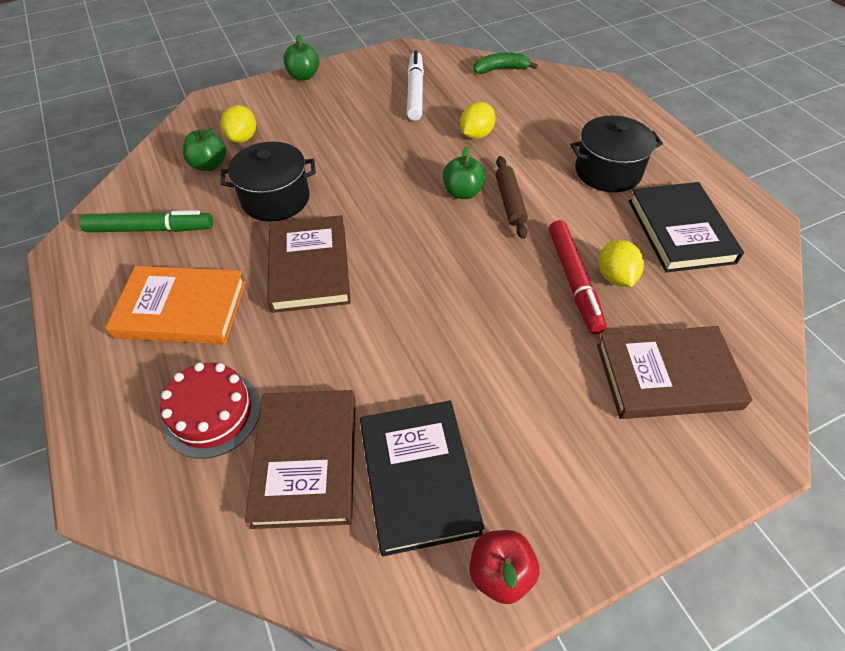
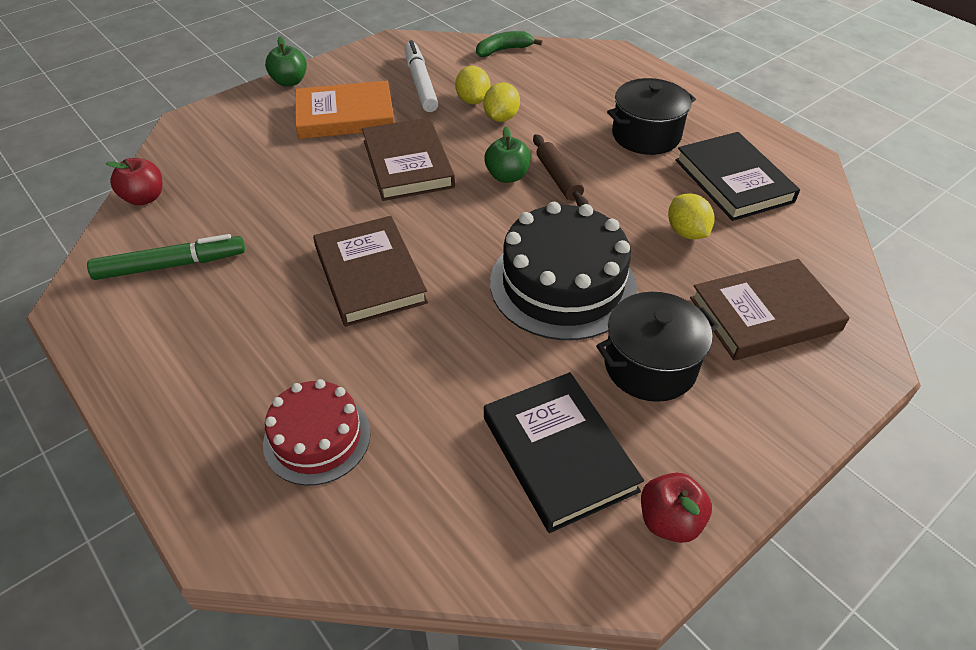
camera: 15 degrees left, 5 degrees down
(151, 165) = (144, 198): none -> red apple
(181, 309) = (241, 341): orange book -> orange book (345, 115)
(209, 165) = (214, 188): green apple -> none
(243, 138) = (243, 155): yellow lemon -> yellow lemon (473, 100)
(275, 199) = (305, 212): black pot -> black pot (650, 365)
(306, 460) = (437, 461): brown book -> brown book (408, 164)
(478, 308) = (563, 284): none -> black cake
(573, 281) = (648, 243): red marker -> none

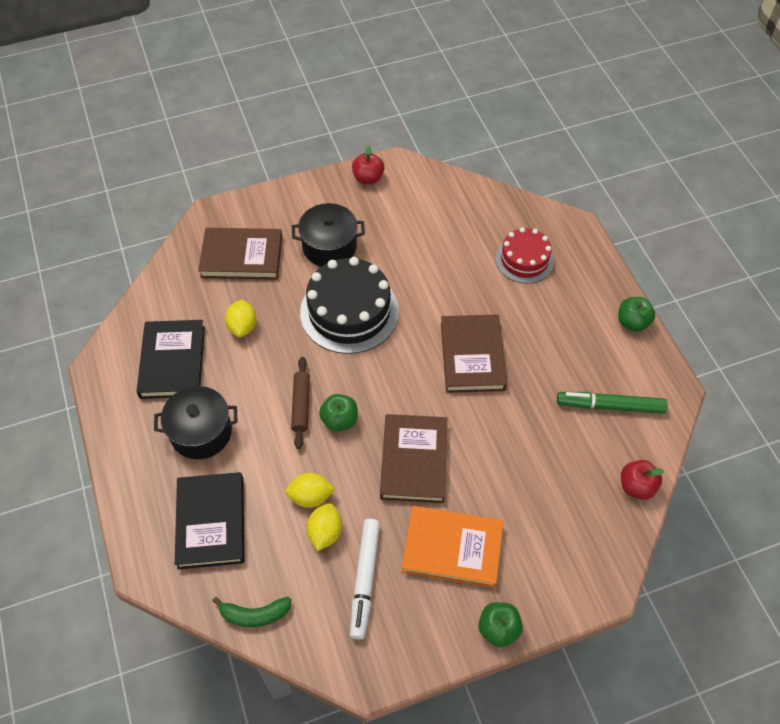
camera: 160 degrees left, 10 degrees up
(124, 382) = (632, 322): none -> green apple
(501, 118) = (311, 497): yellow lemon -> yellow lemon turned 45 degrees clockwise
(559, 453) = (403, 218): black book -> black book (211, 522)

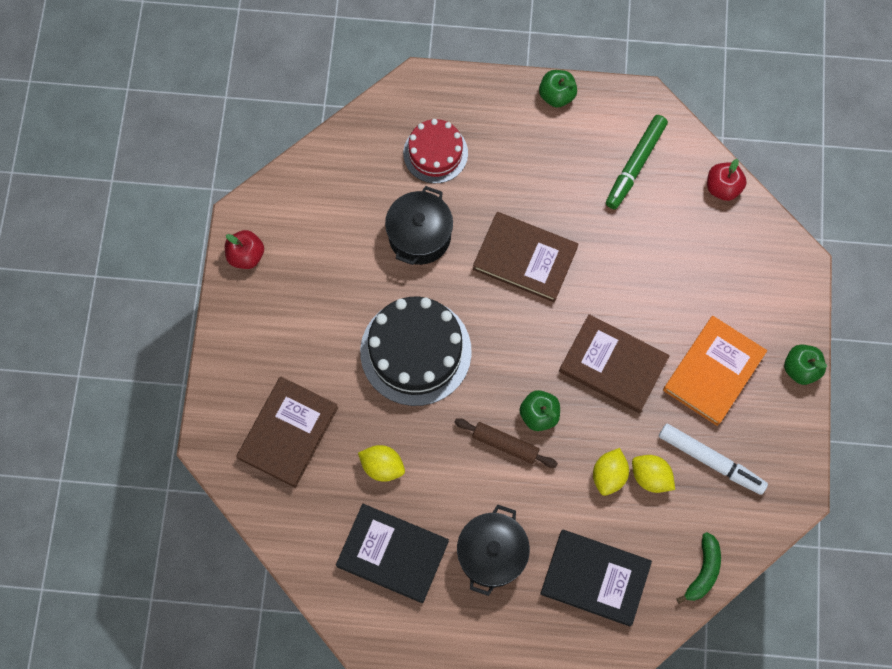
camera: 65 degrees left, 15 degrees up
(329, 247) = (321, 336): black pot -> black pot (419, 236)

